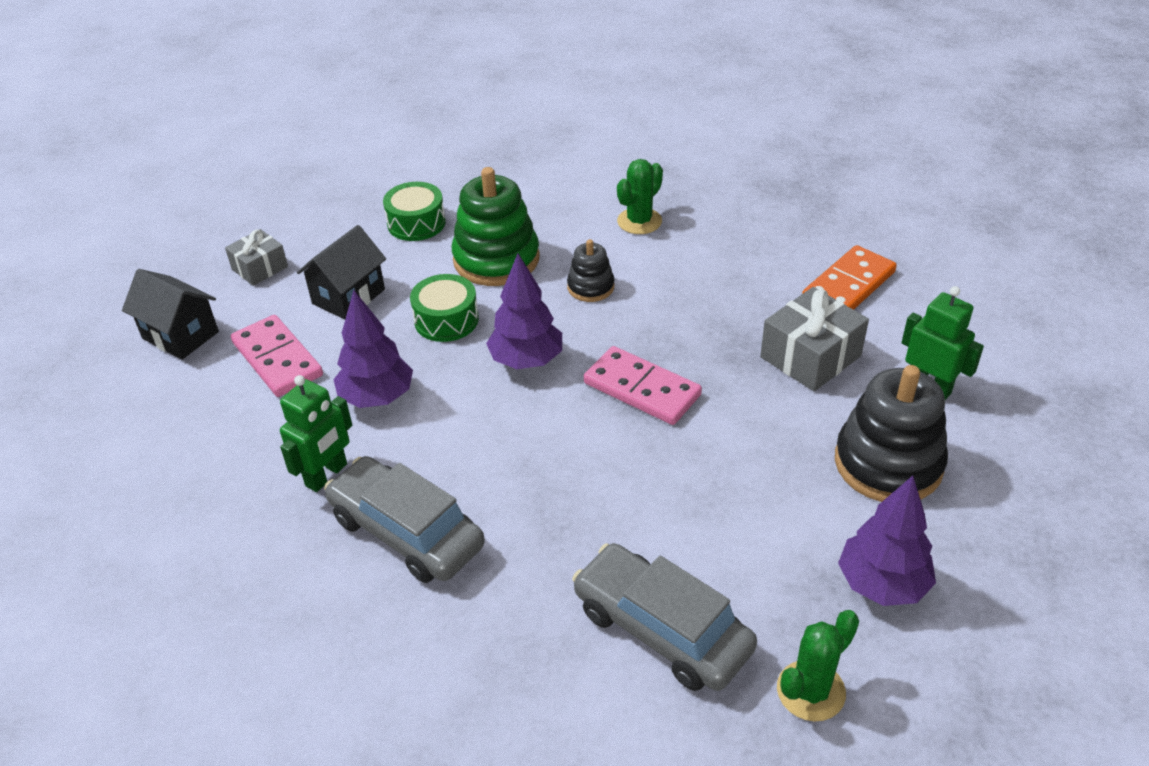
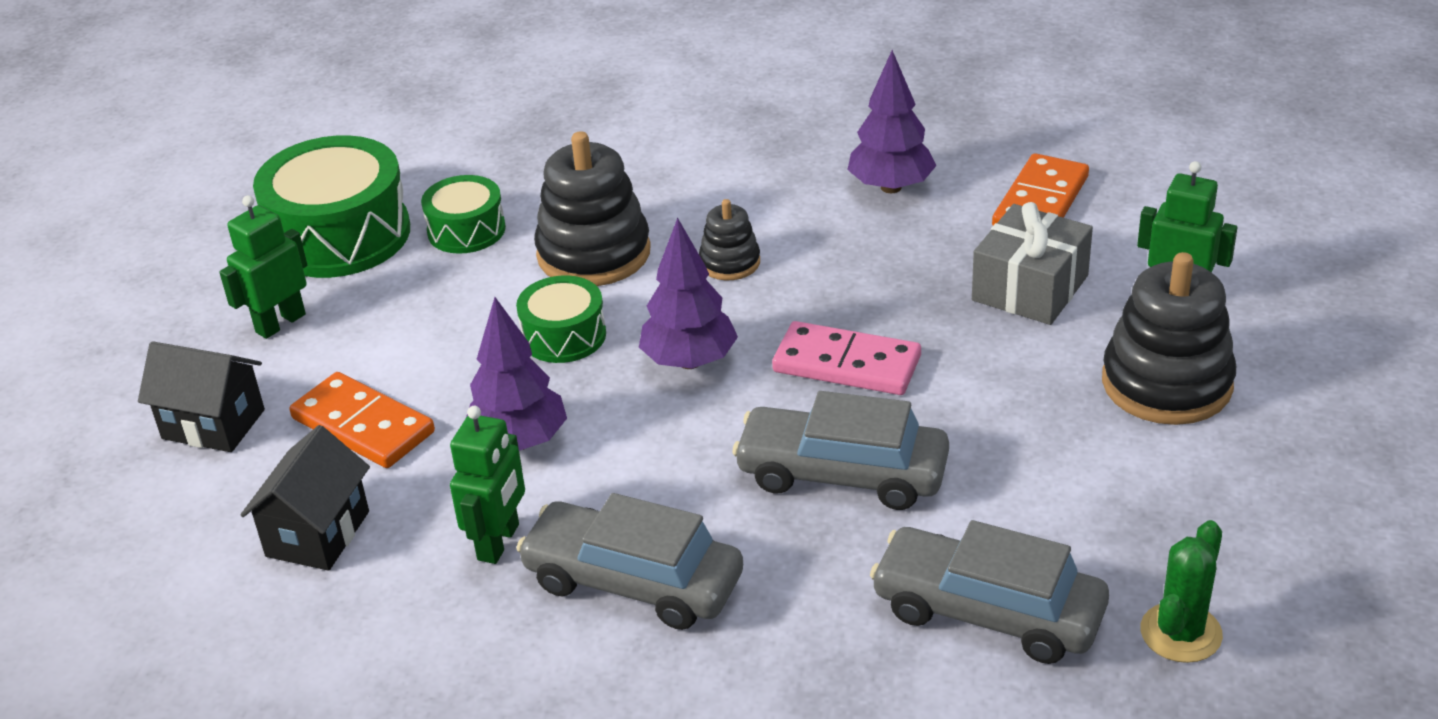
camera: 15 degrees left, 5 degrees down
(260, 268) = (280, 323): grey gift -> green robot
(278, 359) = (363, 425): pink domino -> orange domino
(330, 209) = (340, 235): none -> green drum
(348, 296) = (420, 334): black house -> black house (317, 534)
(496, 259) = (594, 253): green stacking toy -> black stacking toy
(599, 480) = (842, 473): none -> grey car
(639, 221) = (755, 176): green cactus -> none
(881, 584) = (1212, 508): purple tree -> purple tree (891, 187)

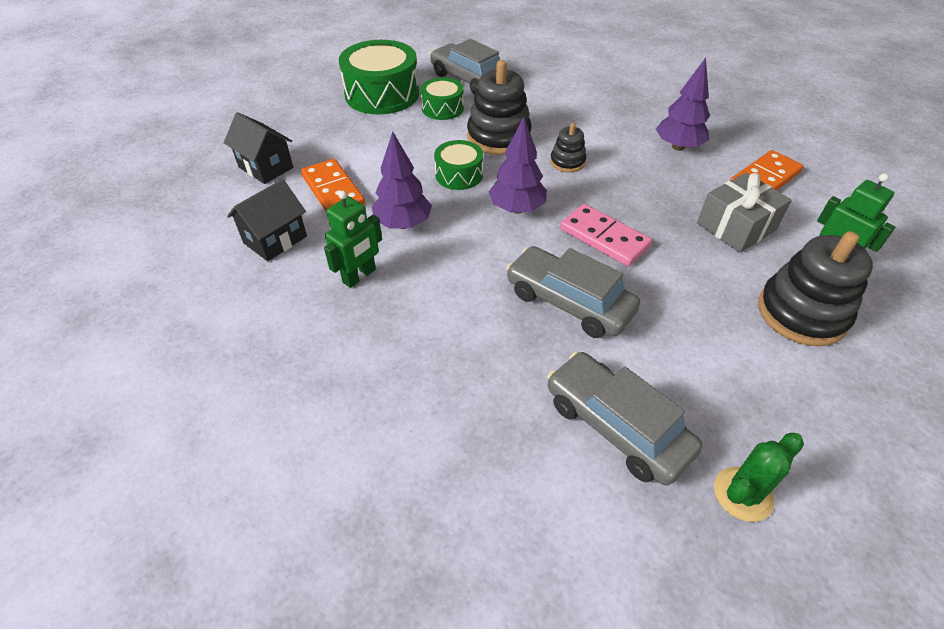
camera: 20 degrees right, 10 degrees up
(280, 323) = (328, 128): green robot -> none
(633, 581) = (416, 325): grey car -> grey car (469, 79)

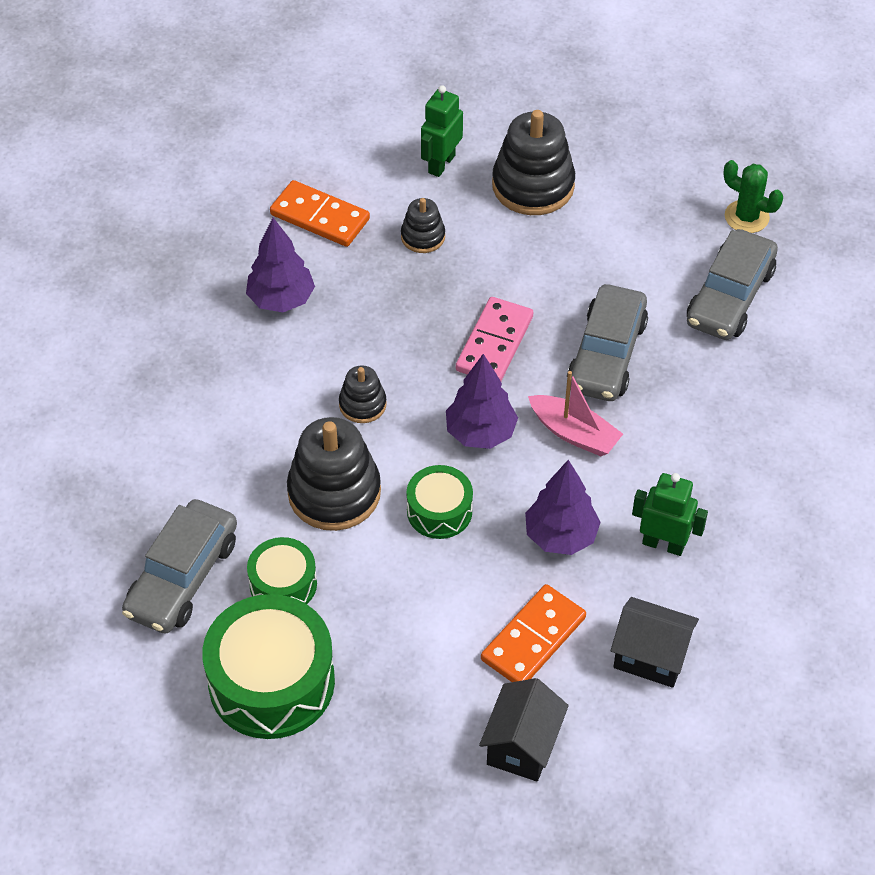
camera: 110 degrees left, 5 degrees up
(493, 257) = (574, 433): none -> pink boat
(736, 227) = (423, 237): grey gift -> black stacking toy

